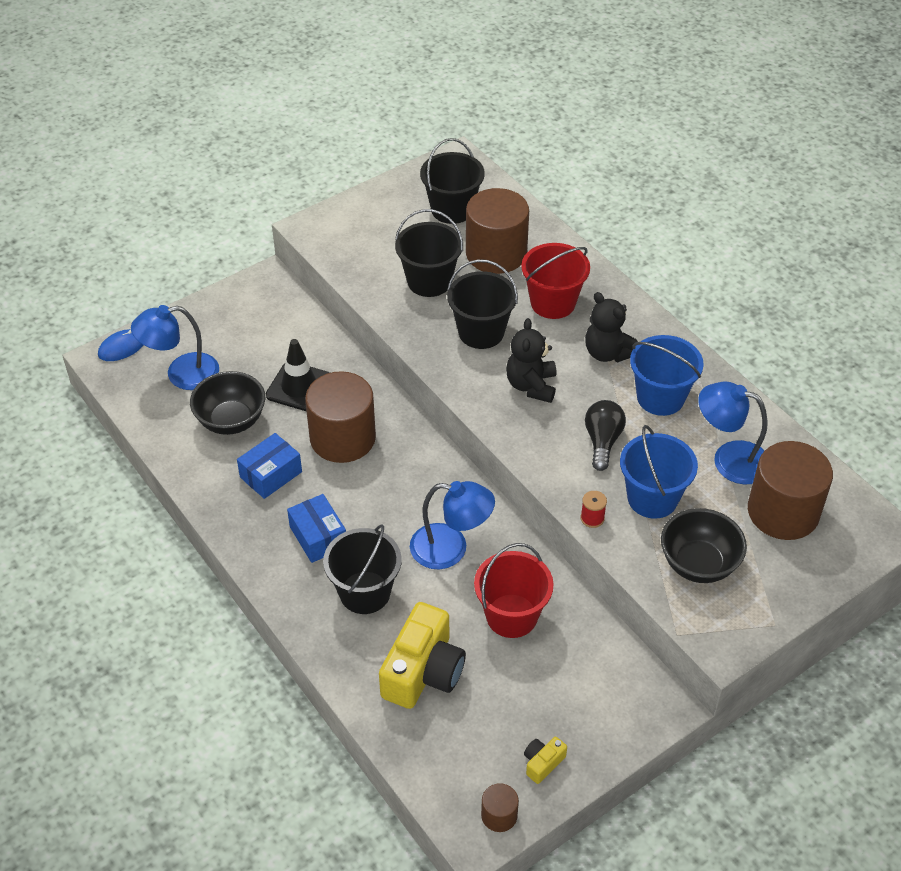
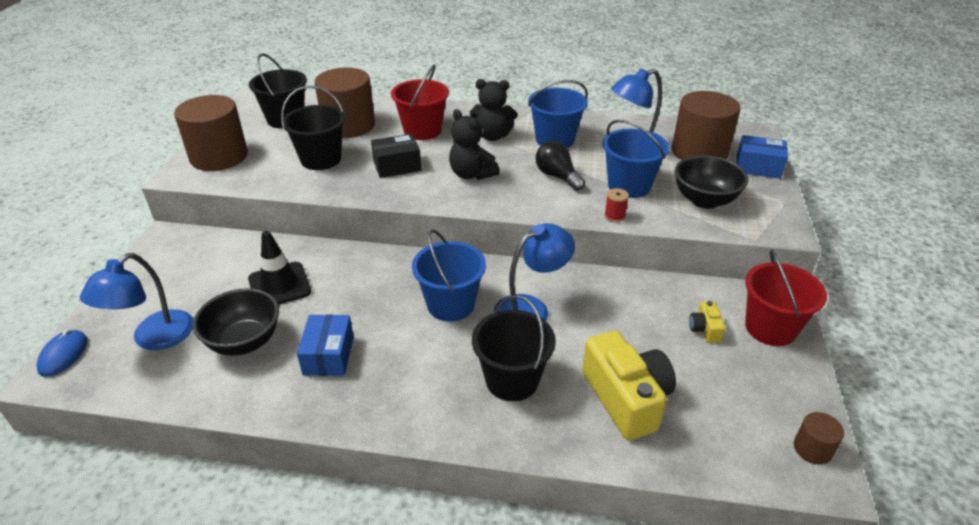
camera: 45 degrees left, 10 degrees down
(318, 537) = (425, 370): blue box -> blue box (758, 167)
(342, 438) = (358, 295): brown cylinder -> brown cylinder (219, 157)
(397, 498) = (451, 304): none -> blue bucket
(481, 332) = (397, 166): black bucket -> black box
(511, 616) = (626, 318): red bucket -> red bucket (770, 328)
(542, 763) = (779, 390): yellow camera -> yellow camera (705, 329)

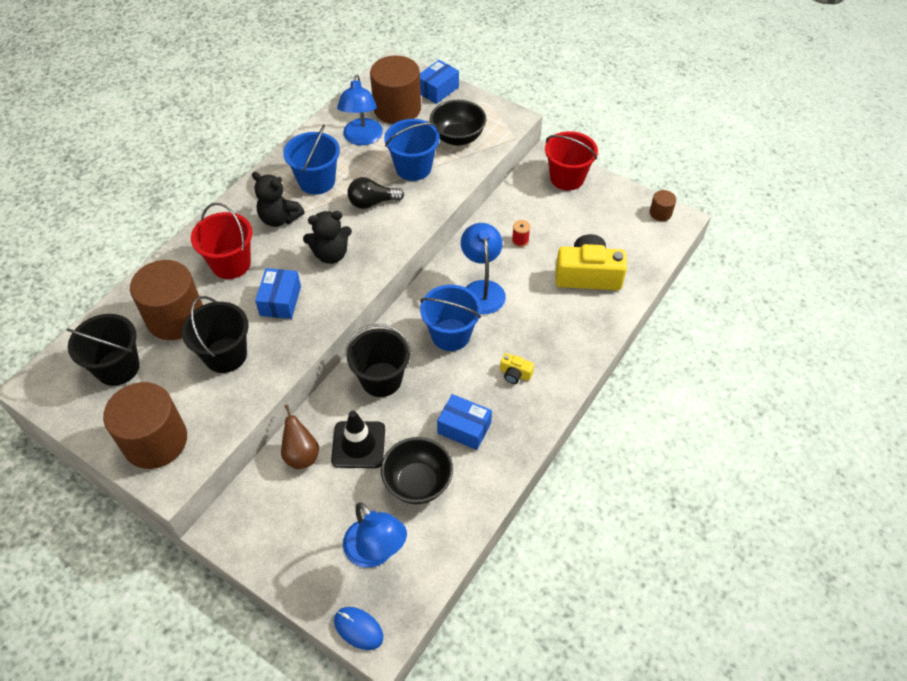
camera: 65 degrees left, 15 degrees up
(256, 254) = (301, 455): none -> brown pear
(397, 166) = (280, 301): black box -> blue box
(492, 136) = (279, 218): black teddy bear -> black teddy bear turned 90 degrees clockwise
(512, 380) = (544, 327): black bucket -> black bucket (381, 379)
(614, 216) = (445, 193): red spool -> red spool (520, 240)
(705, 329) = (551, 209): yellow camera -> yellow camera (515, 374)

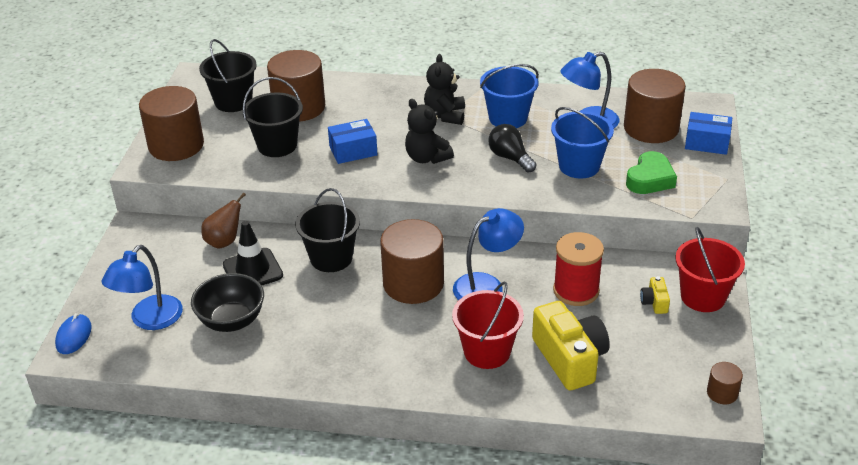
camera: 65 degrees right, 15 degrees down
(231, 264) = (374, 111): red bucket -> red bucket (487, 352)
(450, 335) = (413, 283): blue bucket -> brown cylinder
(458, 138) = (650, 179): black bowl -> green heart
(464, 428) = (308, 330): blue box -> none
(515, 374) = (395, 344): yellow camera -> yellow camera (654, 302)
(520, 240) = (576, 290): red spool -> red spool, size x2.22

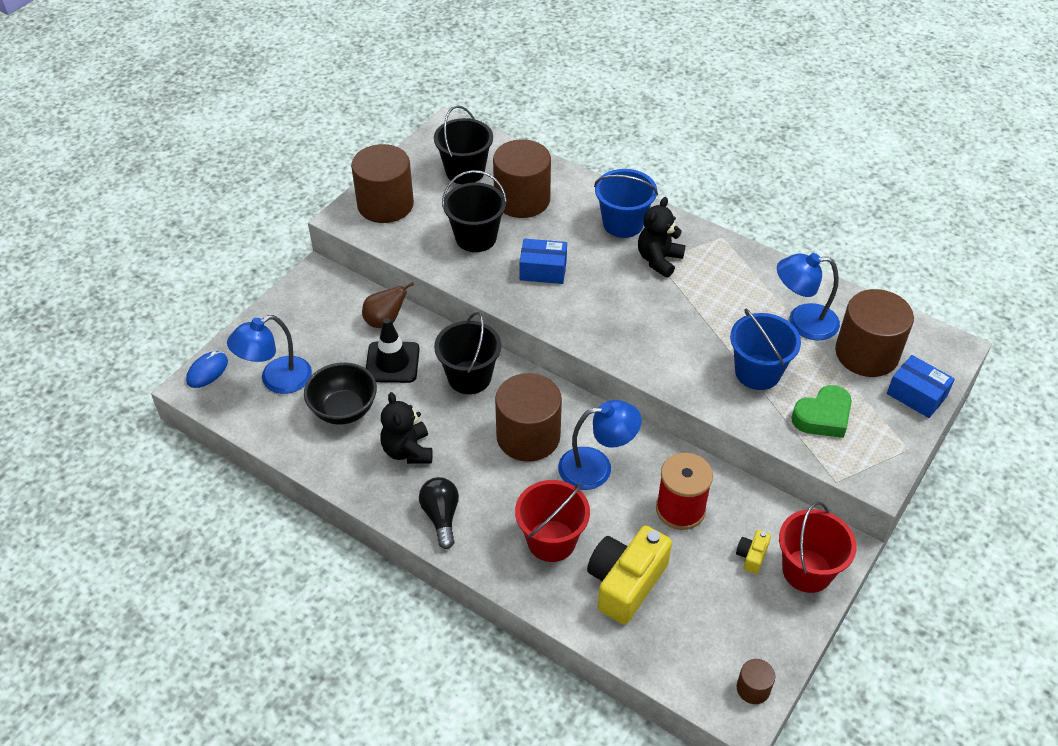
camera: 25 degrees right, 10 degrees up
(427, 158) = (609, 305): black teddy bear -> black teddy bear (407, 451)
(508, 118) = (721, 286): blue bucket -> blue bucket (623, 223)
(510, 158) = (692, 336): black light bulb -> black light bulb (441, 517)
(570, 358) = (626, 583): yellow camera -> yellow camera turned 150 degrees counterclockwise

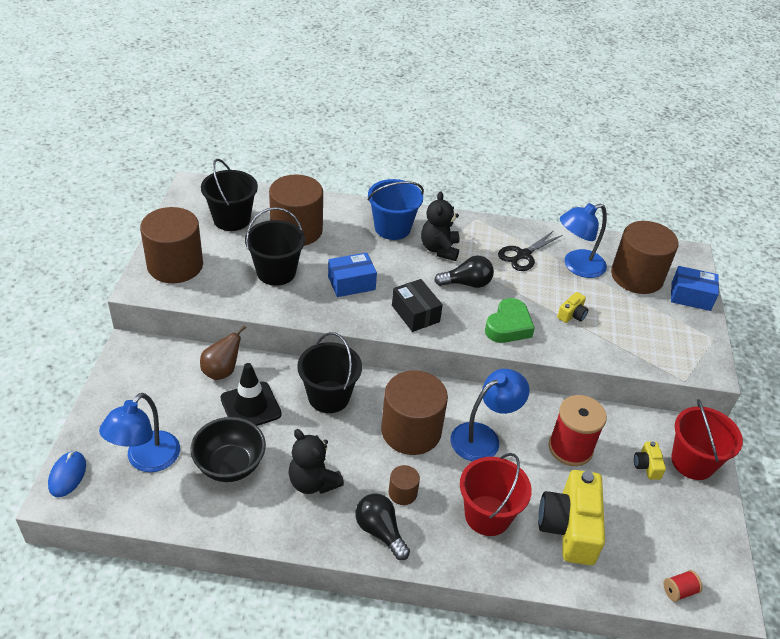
camera: 30 degrees left, 5 degrees down
(588, 320) = (415, 313): none -> black box
(663, 305) = (467, 283): none -> black light bulb
(697, 683) = (679, 591): none -> red spool
(748, 292) = (523, 255): none -> black scissors
(753, 688) = (721, 576): brown cylinder -> brown cylinder (402, 493)
(757, 372) = (572, 315): blue bucket -> yellow camera
(823, 417) = (641, 334): green heart -> green heart (508, 326)

